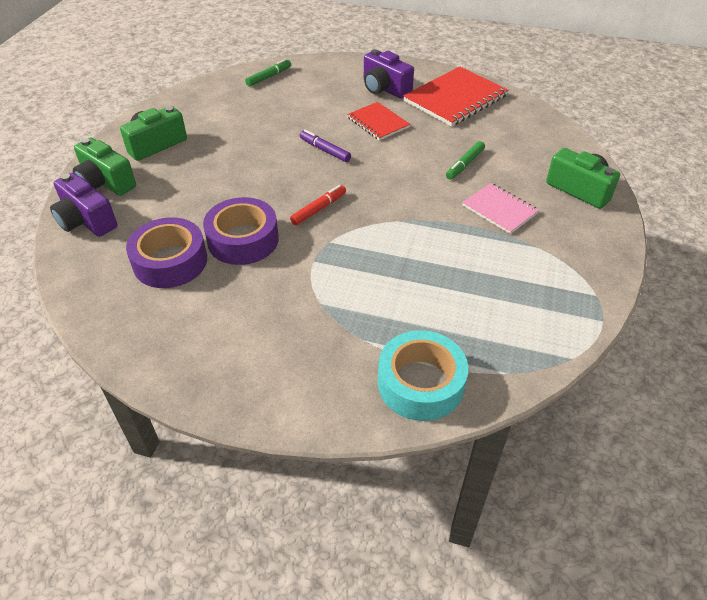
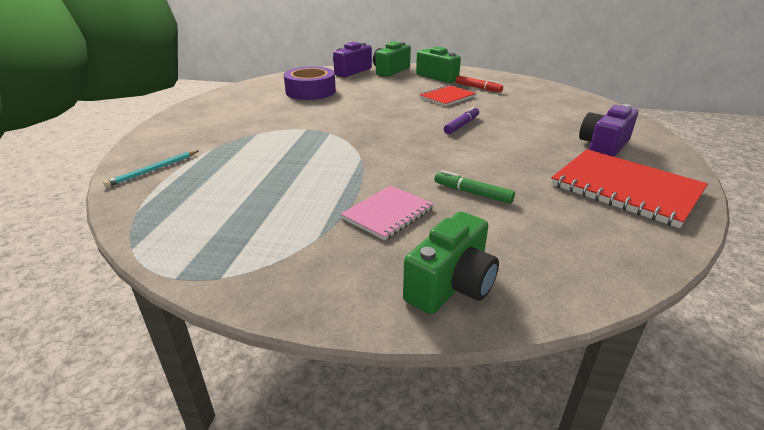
camera: 85 degrees right, 15 degrees down
(243, 240) = (332, 107): purple tape -> none
(269, 77) = (569, 99): green marker -> none
(319, 209) = (372, 127): red marker -> red marker (478, 88)
(378, 122) = (528, 145): red notebook -> red notebook (447, 97)
(420, 383) = (153, 170): turquoise tape -> turquoise pencil

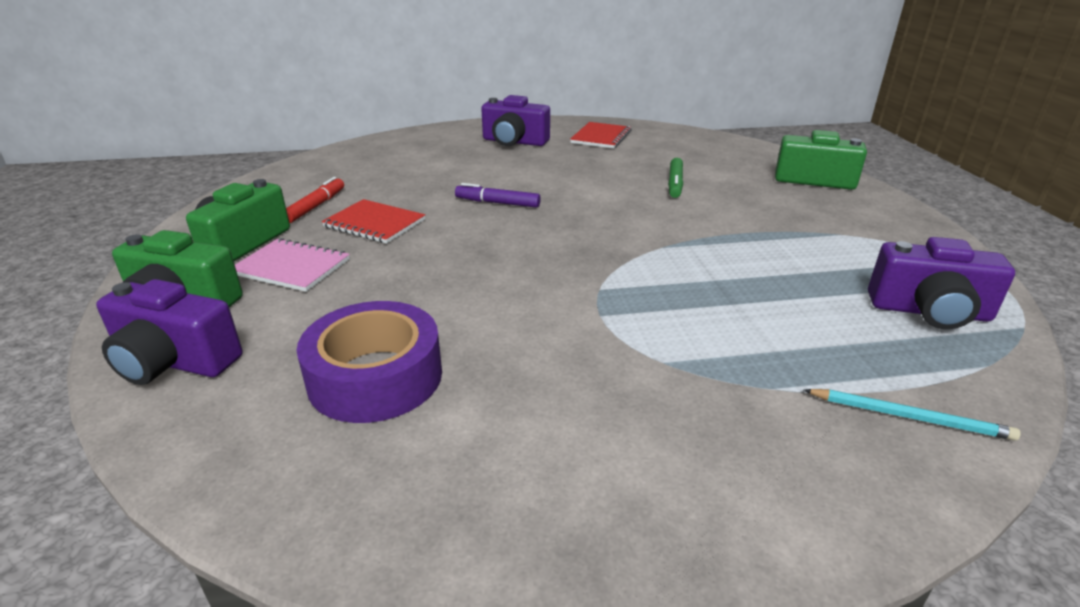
camera: 110 degrees left, 0 degrees up
(193, 219) = (929, 311): none -> purple camera
(388, 213) = (759, 212): pink notebook -> pink notebook (292, 267)
(625, 189) = (601, 137): red notebook -> red notebook, size x0.58

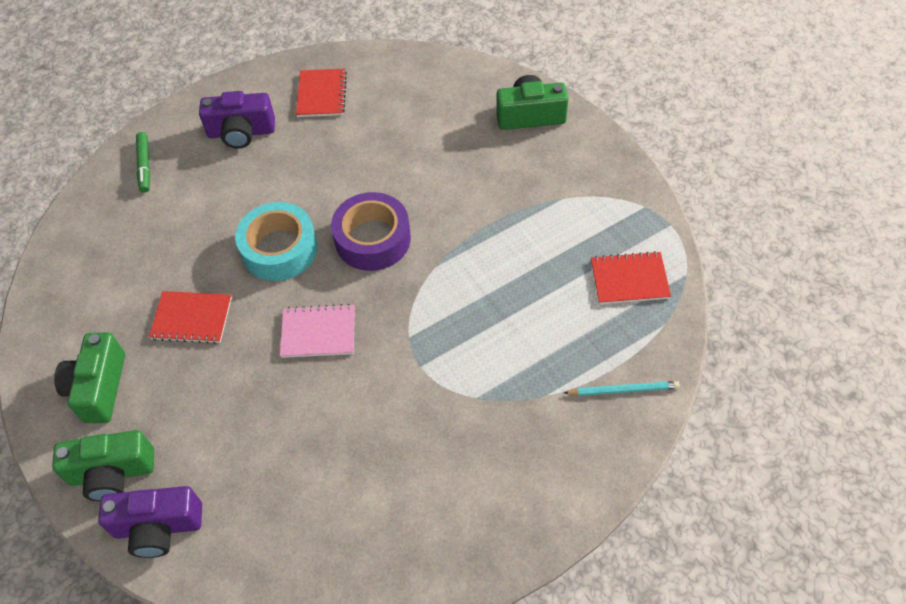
camera: 20 degrees left, 25 degrees up
(292, 267) = (164, 400): pink notebook -> pink notebook (318, 332)
(315, 206) = (122, 312): red marker -> none
(375, 377) = (303, 484): purple tape -> purple tape (372, 239)
(497, 203) = (279, 249): purple marker -> turquoise tape
(675, 183) = (417, 163): green marker -> green marker (145, 166)
(929, 311) = (629, 279): purple camera -> red notebook

